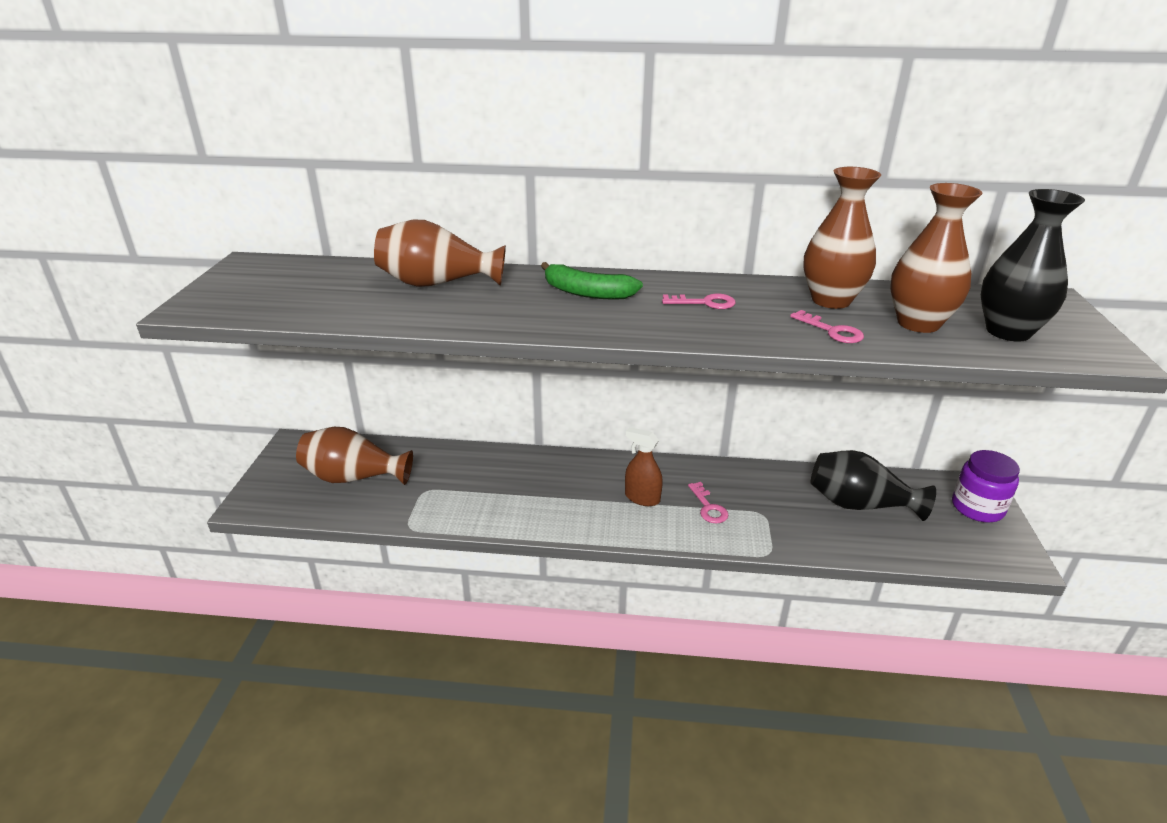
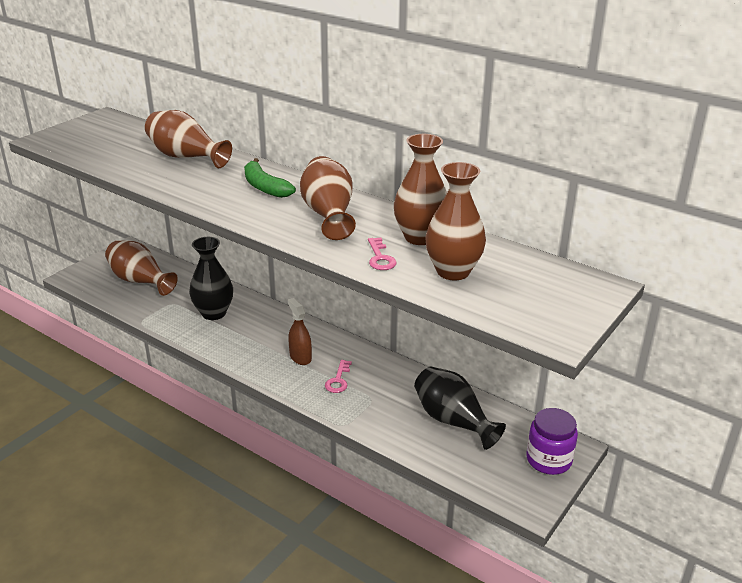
camera: 30 degrees right, 0 degrees up
(705, 303) = (328, 214): pink key -> brown vase
(1008, 332) = (511, 297): black vase -> black vase (214, 313)

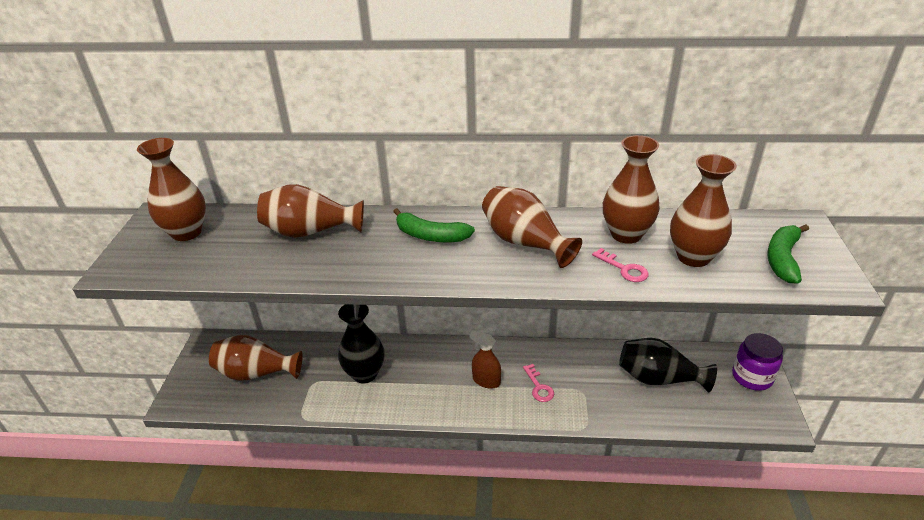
camera: 30 degrees left, 5 degrees up
(109, 132) = (186, 232): none -> brown vase
(533, 301) = (782, 259): none -> green banana

